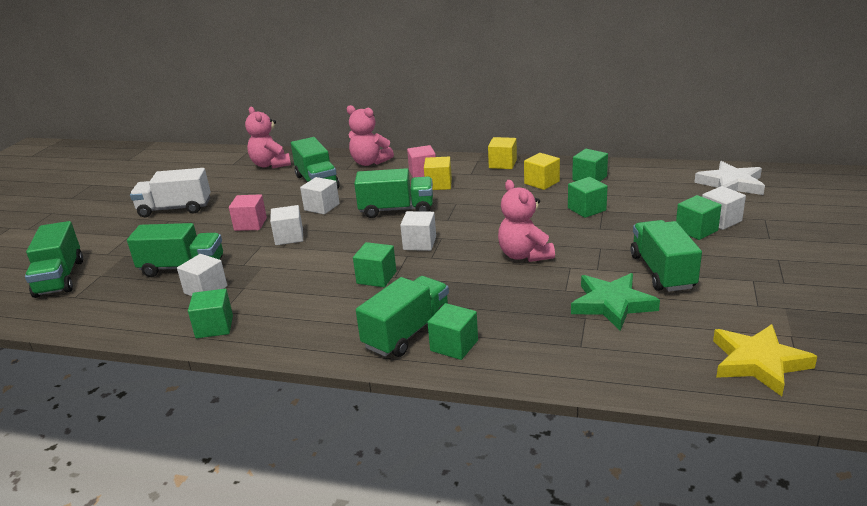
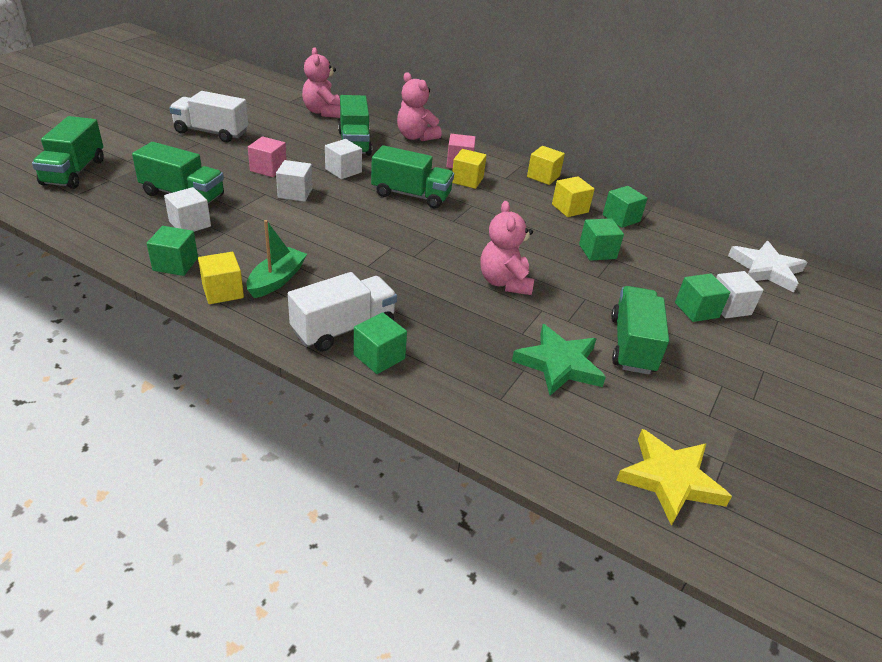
camera: 10 degrees right, 10 degrees up
(275, 336) = (223, 291): none -> yellow cube
(319, 312) = (277, 280): none -> green boat
(376, 277) = (349, 261): green cube -> none
(407, 332) = (343, 328): green truck -> white truck
(419, 243) = (411, 237): white cube -> none

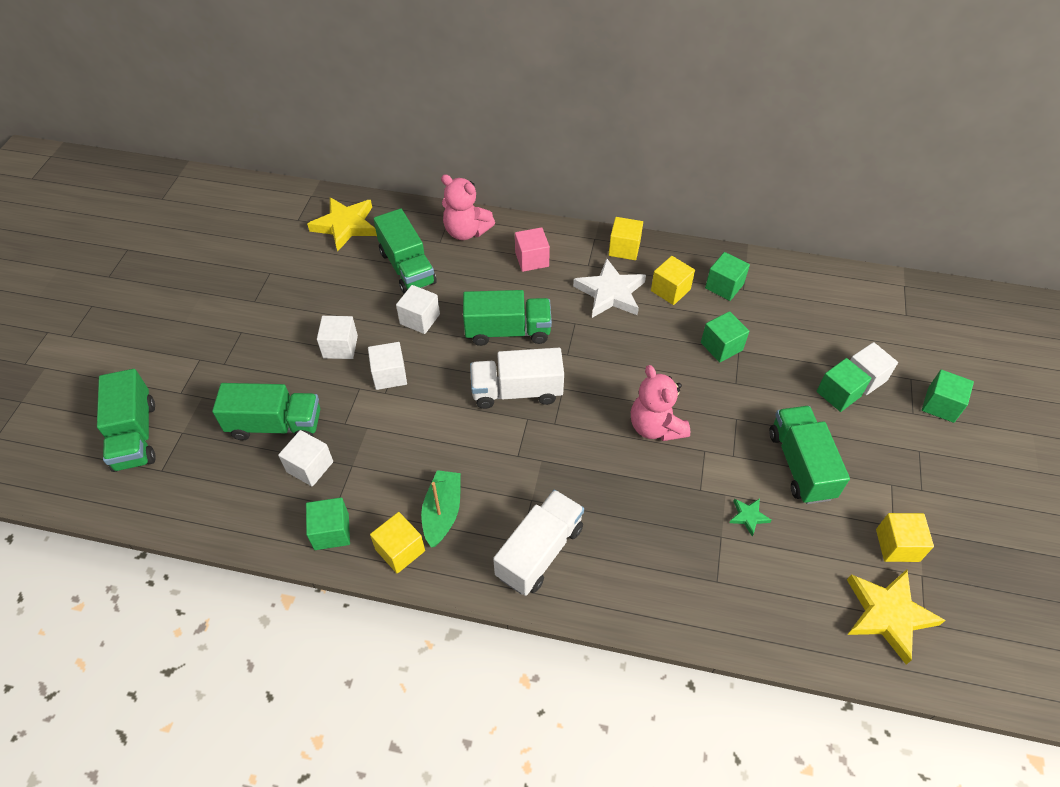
camera: 15 degrees left, 15 degrees up
(211, 132) = (244, 309): white truck -> white truck (517, 391)
(268, 169) = (340, 347): pink cube -> white cube
(323, 112) = (345, 226): pink teddy bear -> yellow star
(379, 357) = (589, 575): green cube -> green cube (940, 405)
(467, 180) = (552, 285): yellow cube -> yellow cube (897, 545)
(559, 364) = (748, 516): green star -> green star, size x0.47
(766, 270) = (879, 311): white star -> white star (610, 293)

